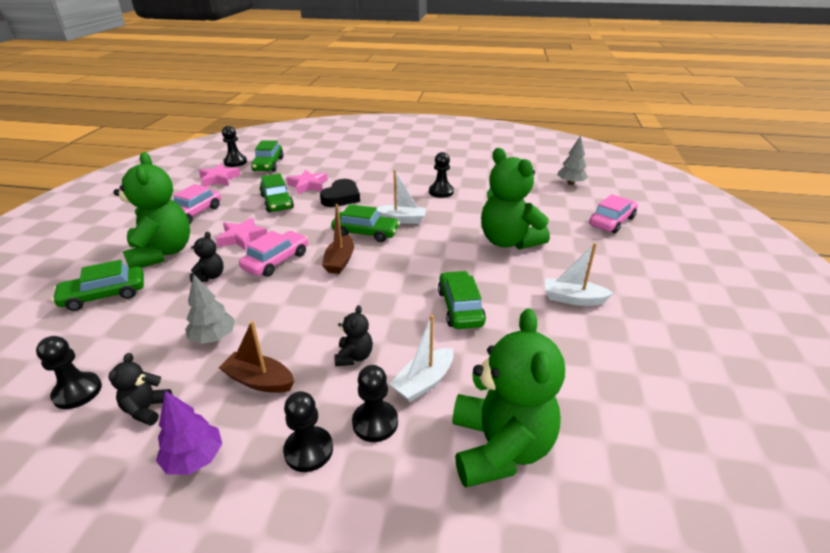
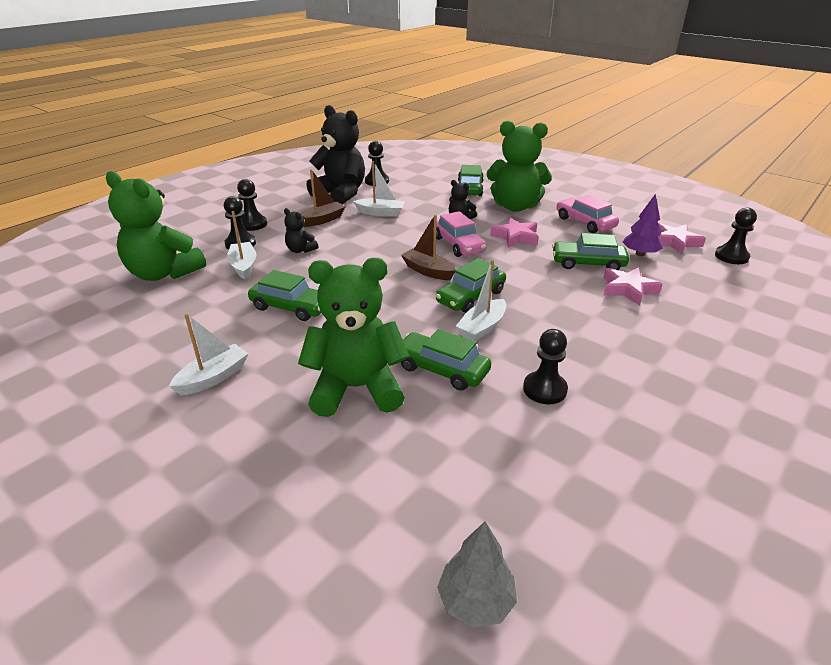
camera: 120 degrees right, 0 degrees up
(147, 409) = (340, 194): black teddy bear -> black teddy bear, size x2.21
(194, 459) = (290, 201): purple tree -> purple tree (640, 254)
(213, 337) = (381, 213): grey tree -> white boat
(268, 164) = (716, 275): green car -> green car (441, 369)
(341, 197) = (576, 303): black heart -> none
(611, 221) = (292, 545): pink car -> none

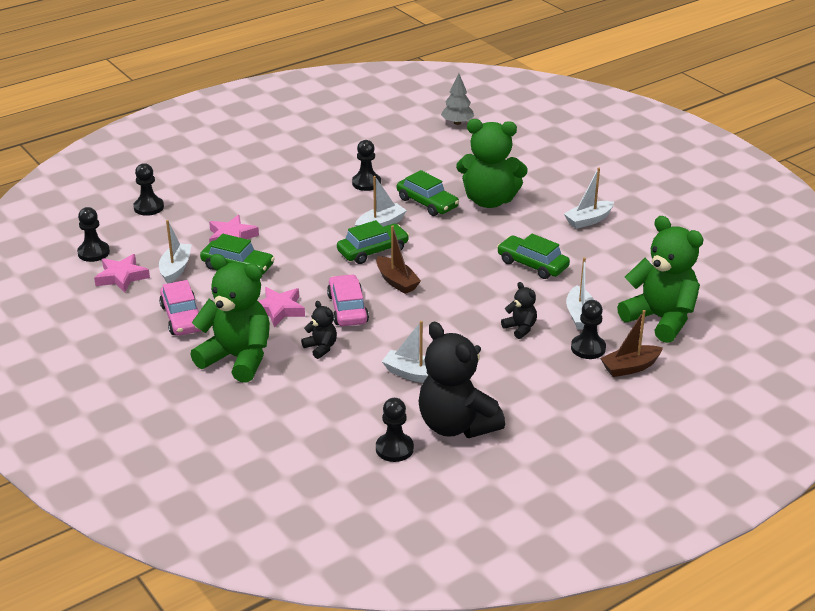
camera: 165 degrees left, 0 degrees up
(252, 224) = (577, 379): black pawn -> black pawn (148, 207)
(322, 220) = (490, 373): brown boat -> brown boat (630, 367)
(470, 188) = (268, 406): green car -> none
(640, 254) = (175, 269): purple tree -> white boat

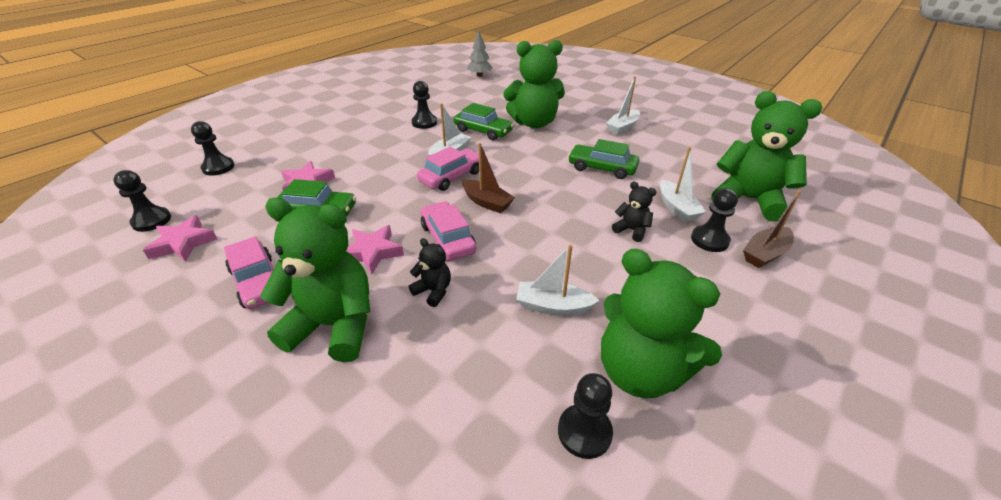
camera: 15 degrees left, 5 degrees up
(175, 269) = (248, 224): white boat -> none
(373, 251) = (451, 176): green car -> pink car
(456, 425) = (641, 371): black teddy bear -> green teddy bear

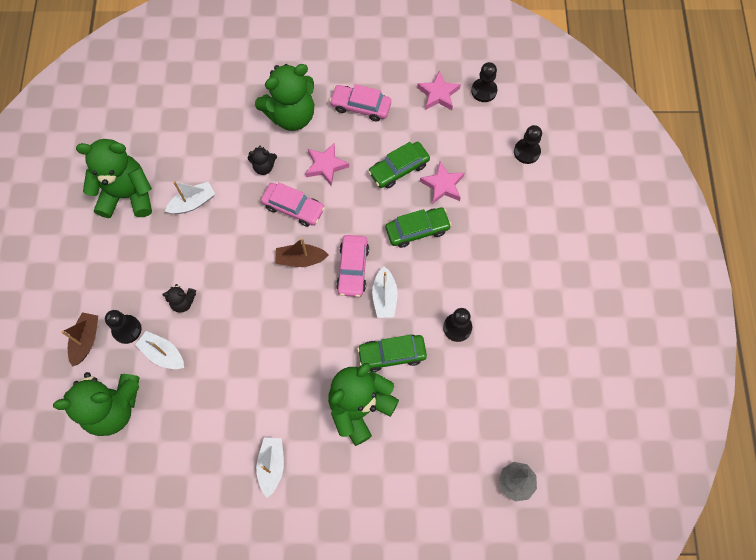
camera: 140 degrees right, 30 degrees up
(584, 432) = (137, 149): black pawn -> none
(602, 168) = (248, 370): green car -> green car (417, 230)

